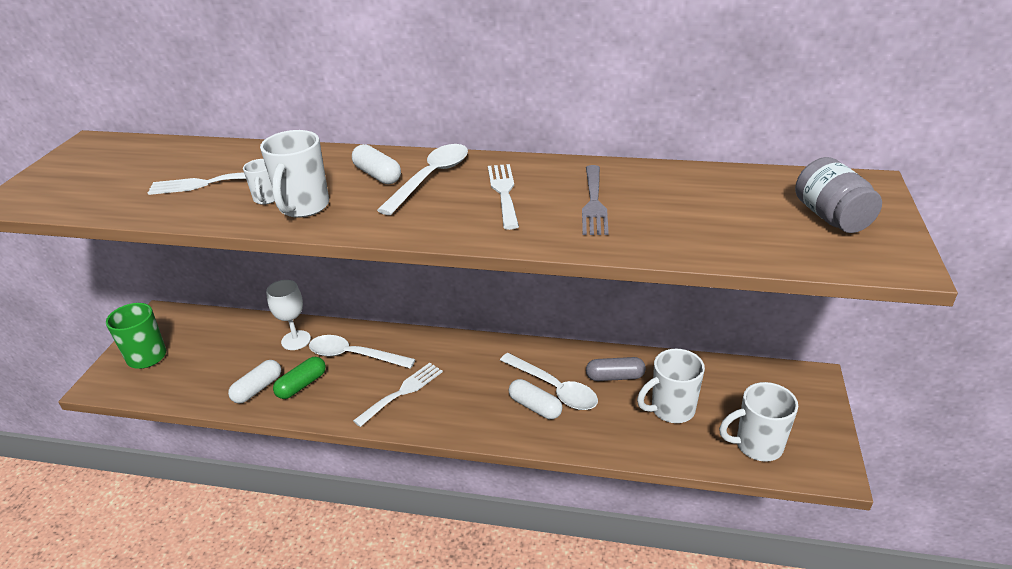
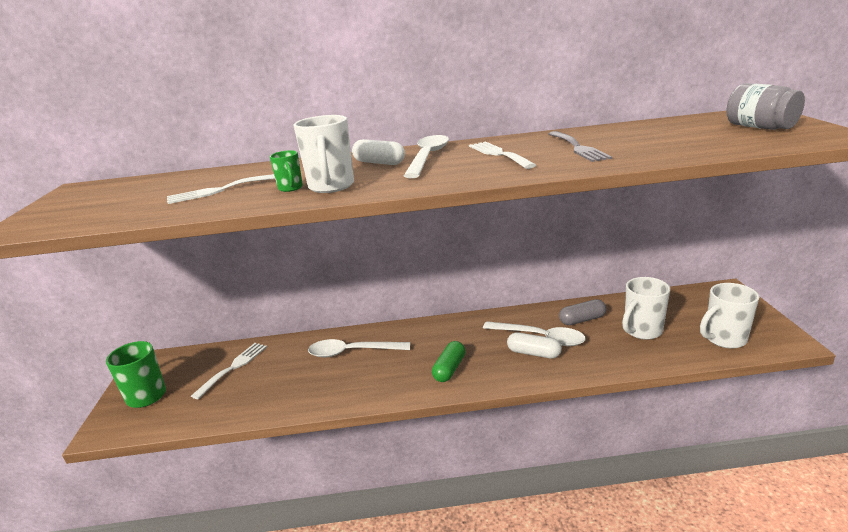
camera: 15 degrees left, 10 degrees down
(258, 389) = (274, 396): white capsule -> none
(266, 199) = (290, 188): white mug -> green mug
(296, 340) = (291, 353): white goblet -> none
(302, 385) = (316, 384): green capsule -> green capsule (449, 369)
(402, 392) = (413, 368): white fork -> white fork (234, 367)

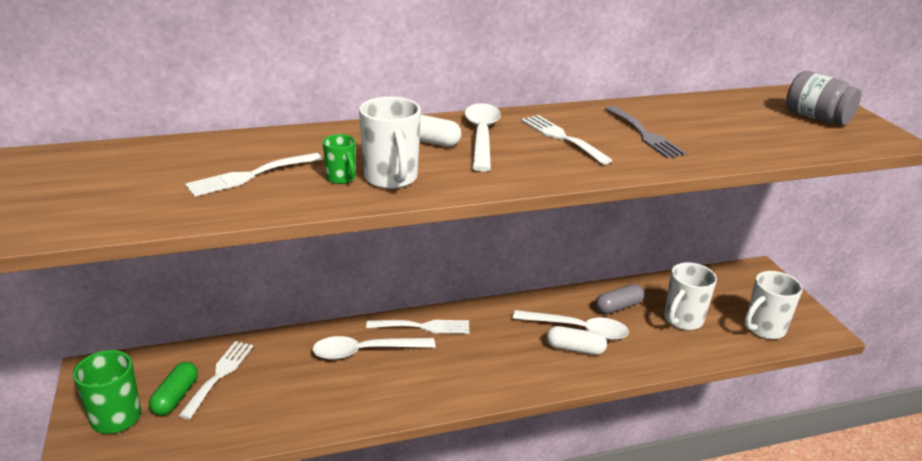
camera: 15 degrees left, 5 degrees up
(406, 334) = (423, 327): none -> white fork
(449, 369) = (487, 370): green capsule -> green capsule (175, 397)

